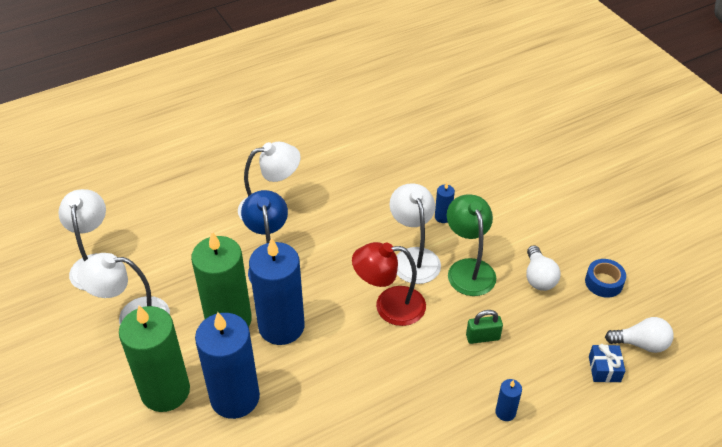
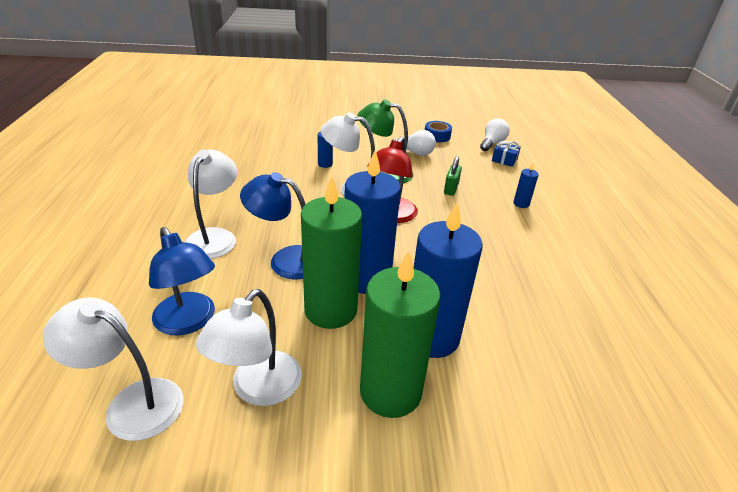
camera: 65 degrees left, 10 degrees down
(171, 249) = (189, 322): none -> blue lamp

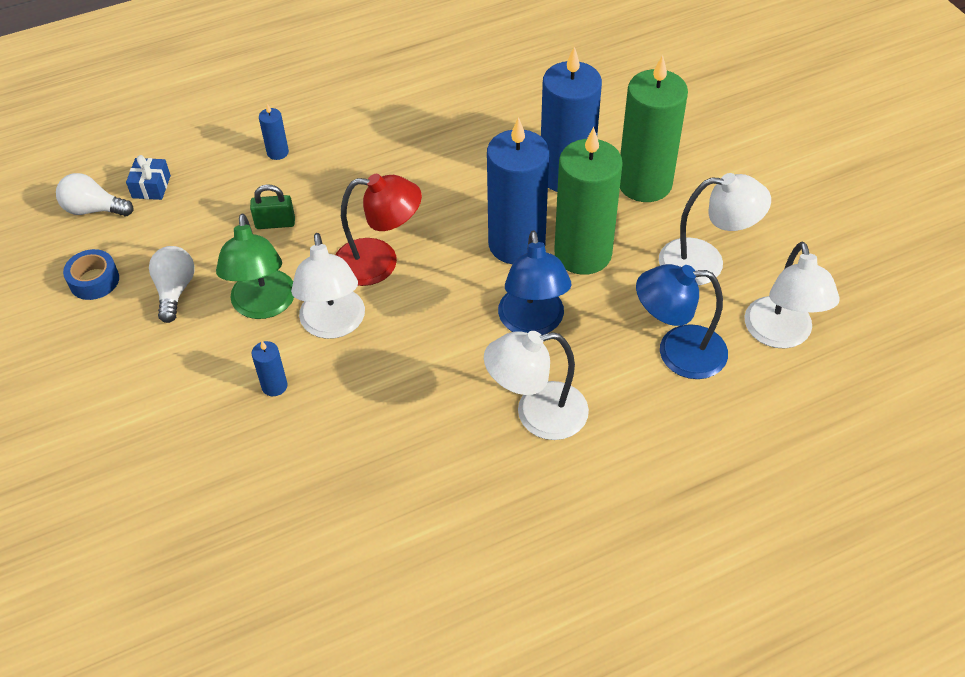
camera: 110 degrees left, 15 degrees up
(189, 322) = (677, 352): blue lamp -> blue lamp turned 120 degrees counterclockwise

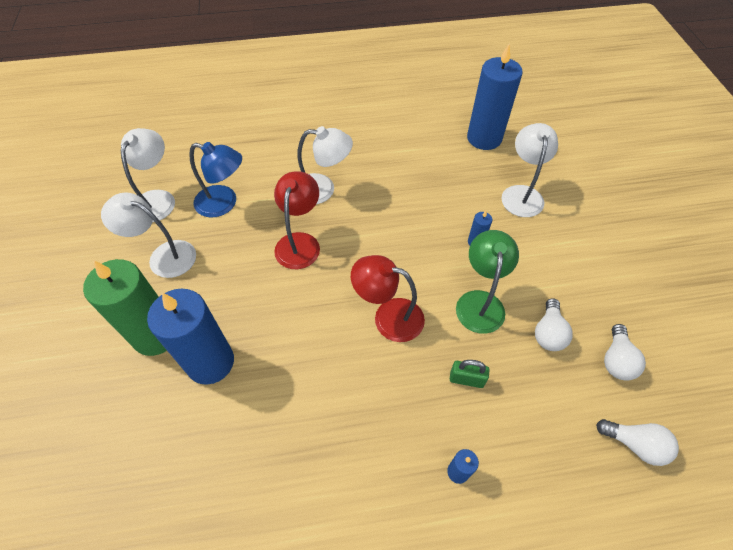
camera: 165 degrees left, 5 degrees up
(94, 281) = (616, 360): blue tape -> white light bulb
(151, 187) = (583, 460): blue gift -> none
(333, 325) = (431, 274): white lamp -> white lamp (522, 194)
(516, 244) = (282, 305): blue candle -> blue candle (484, 138)
(532, 323) = (300, 242): blue lamp -> red lamp
(583, 254) = (240, 284): green candle -> none

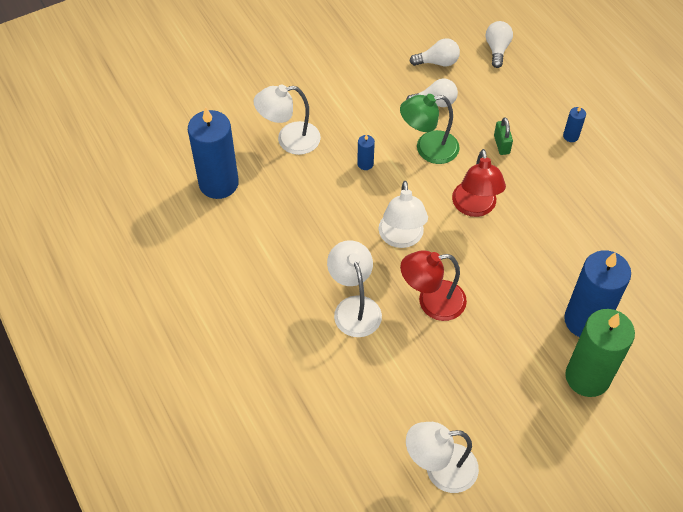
camera: 110 degrees left, 0 degrees up
(164, 256) = (507, 419): white lamp -> white lamp (401, 238)
(224, 203) = (415, 395): blue lamp -> none

